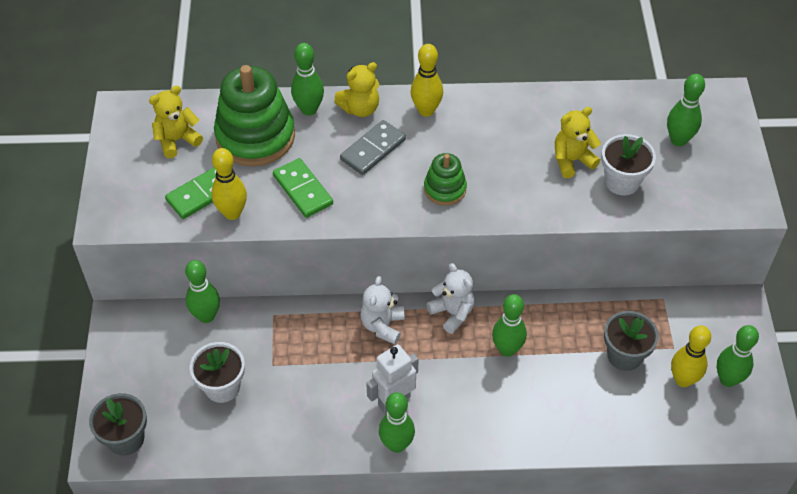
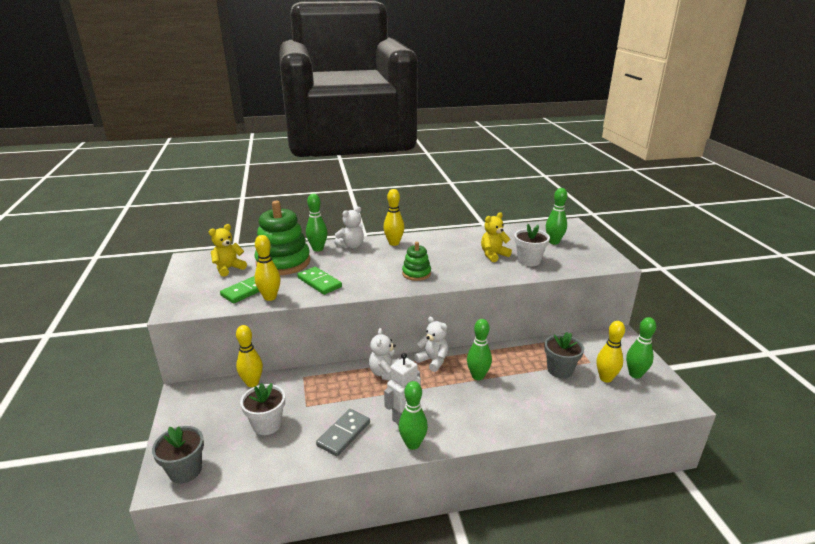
camera: 10 degrees left, 25 degrees down
(206, 316) = (252, 383): green bowling pin -> yellow bowling pin
(360, 108) = (351, 246): yellow teddy bear -> white teddy bear
(373, 149) = (363, 261): grey domino -> grey domino (343, 434)

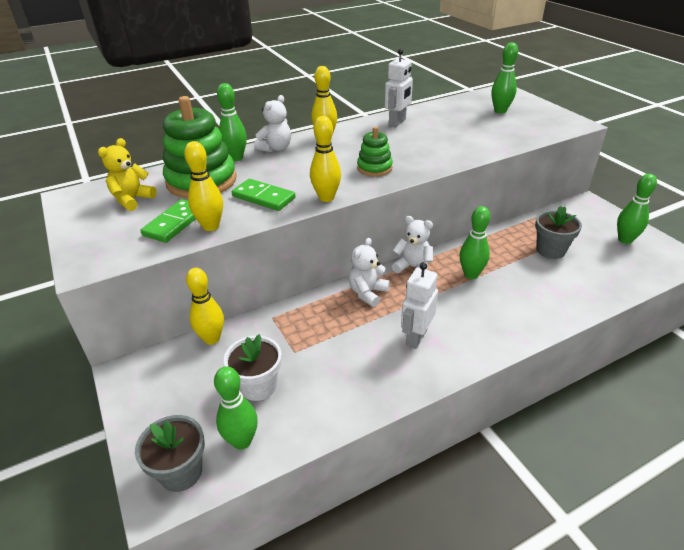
camera: 15 degrees left, 10 degrees up
(343, 434) = (358, 375): grey domino -> none
(385, 373) = (367, 293): white teddy bear -> white teddy bear turned 45 degrees clockwise
(412, 444) = (444, 367): green bowling pin -> green bowling pin (242, 441)
(459, 239) = (397, 122): none -> white robot
(493, 255) = (446, 134): yellow teddy bear -> none
(529, 261) = (488, 134): white flower pot -> none
(605, 378) = (600, 249): yellow bowling pin -> yellow bowling pin (326, 198)

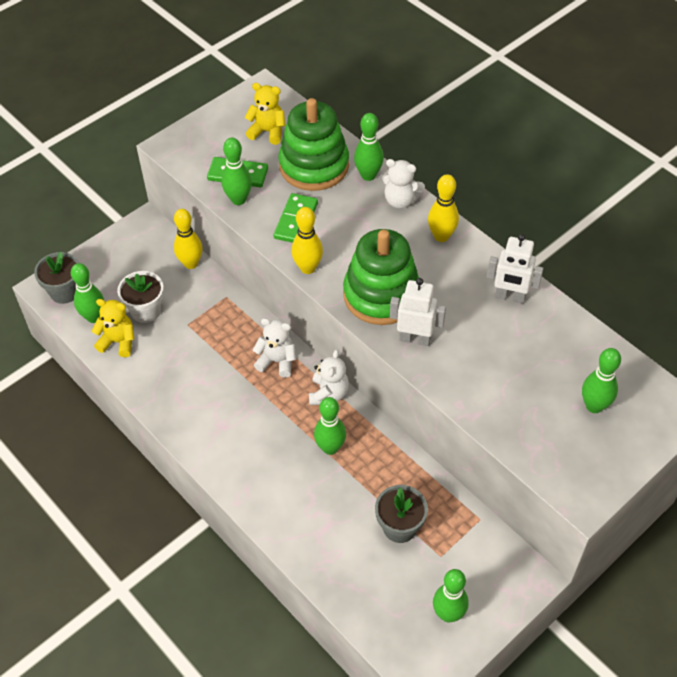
camera: 75 degrees right, 15 degrees up
(211, 226) = (238, 200): yellow bowling pin -> green bowling pin
(292, 418) = (118, 342): none -> yellow teddy bear
(374, 168) = (381, 295): green stacking toy -> green stacking toy, size x1.93
(416, 337) = (223, 410): white robot -> white robot (415, 339)

